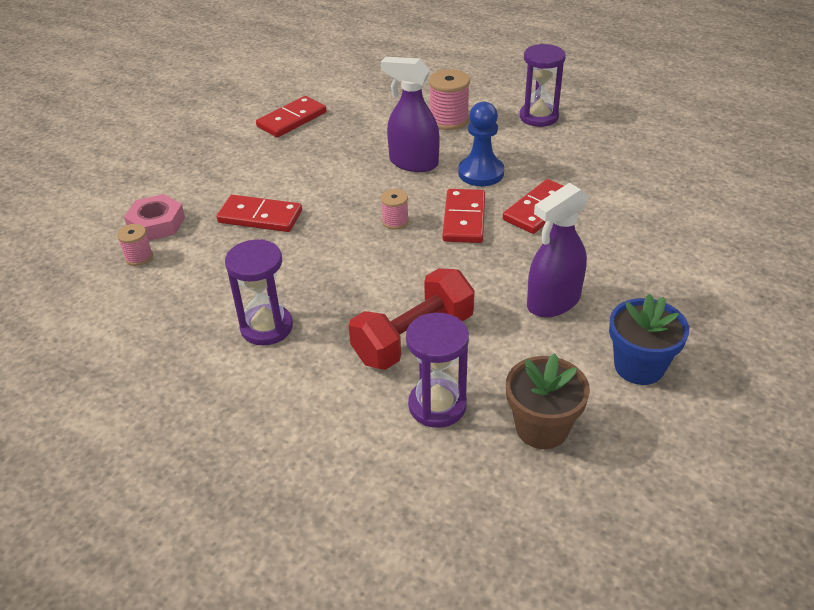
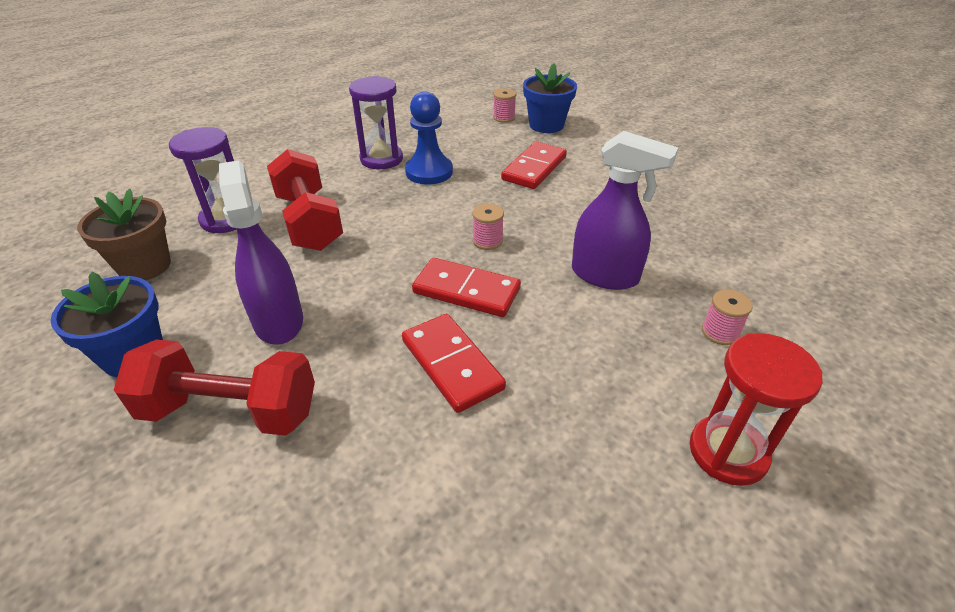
camera: 105 degrees right, 0 degrees up
(156, 224) = (546, 125): pink nut -> blue flower pot
(292, 120) = (726, 203): red domino -> none
(413, 163) = (605, 275): purple spray bottle -> purple spray bottle turned 75 degrees clockwise
(449, 120) = (720, 332): pink spool -> pink spool, size x0.58
(481, 173) = (562, 330): blue pawn -> blue pawn (429, 172)
(539, 117) = (728, 452): purple hourglass -> red hourglass
(642, 290) = (230, 410): none -> red dumbbell

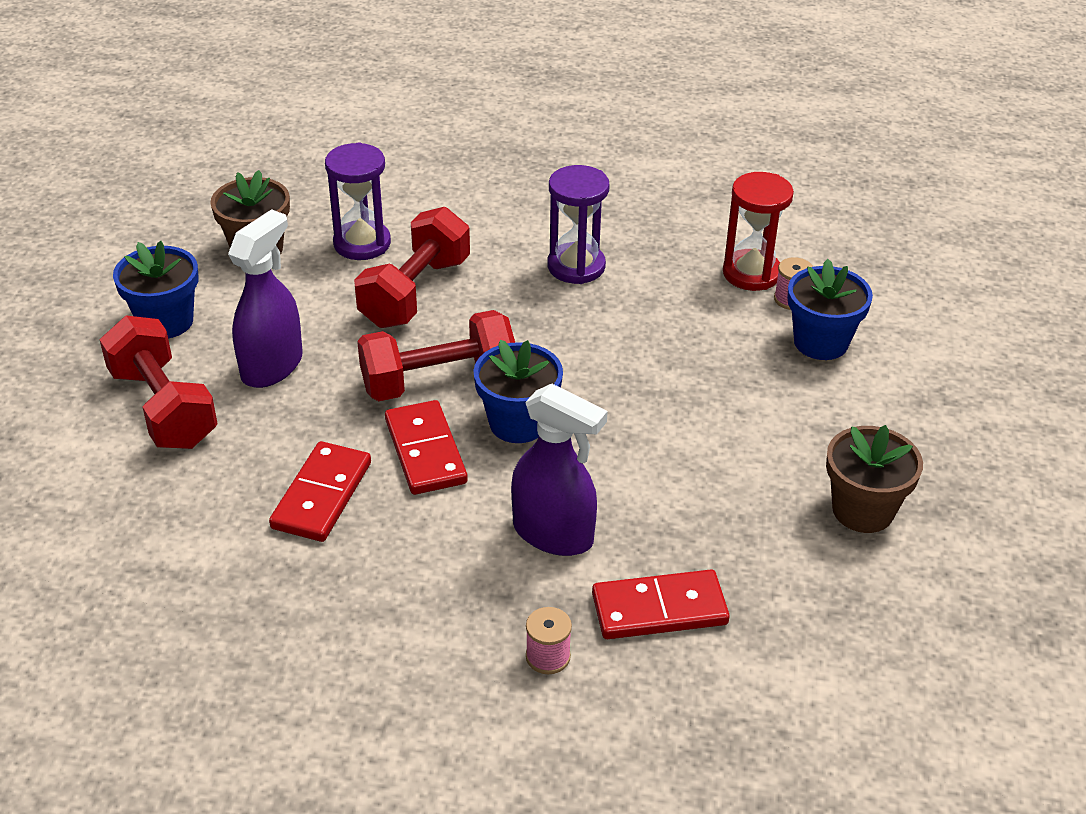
camera: 50 degrees right, 0 degrees up
(406, 253) = (438, 381): none -> red dumbbell
(429, 172) = (594, 313): blue pawn -> none
(487, 241) = (518, 423): pink spool -> blue flower pot
(534, 168) = (701, 384): red domino -> red domino (659, 609)
(605, 275) = (553, 534): purple spray bottle -> purple spray bottle turned 45 degrees counterclockwise
(684, 170) = (863, 510): none -> brown flower pot
(728, 452) = (380, 717): red hourglass -> red hourglass (751, 273)

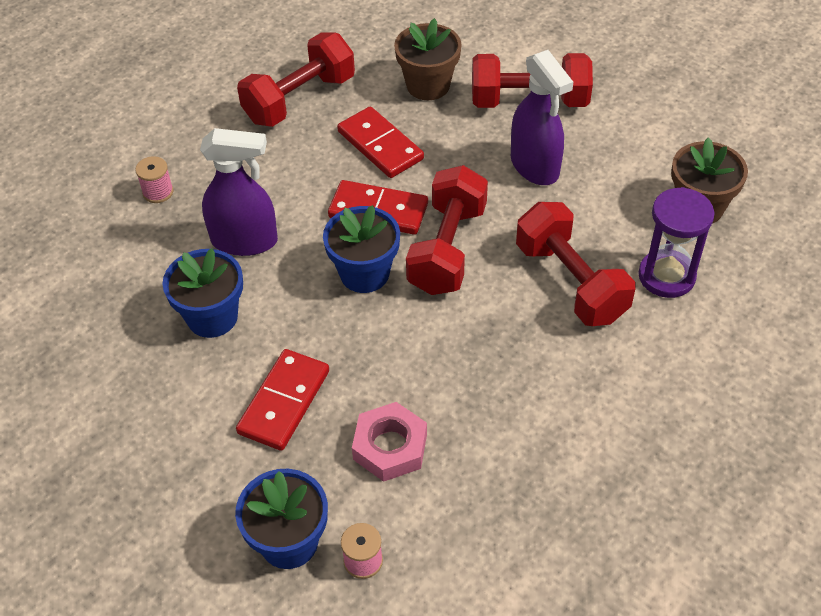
camera: 125 degrees right, 10 degrees up
(166, 321) = (630, 129): blue flower pot -> blue flower pot (212, 317)
(287, 609) = (299, 99): none -> red dumbbell
(553, 534) = (245, 241): purple spray bottle -> purple spray bottle turned 150 degrees counterclockwise
(576, 266) = (532, 413): purple hourglass -> none
(659, 609) = (138, 261): red domino -> red domino (284, 402)
(685, 326) = (390, 447): none -> pink nut
(751, 273) = (425, 553): red hourglass -> none
(863, 510) = (99, 431): brown flower pot -> brown flower pot (428, 85)

